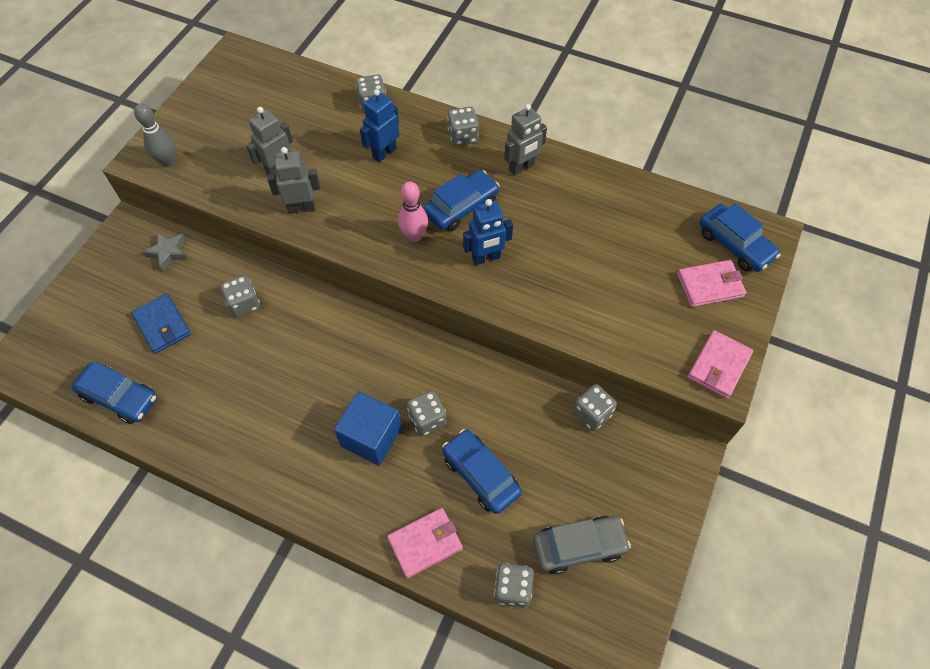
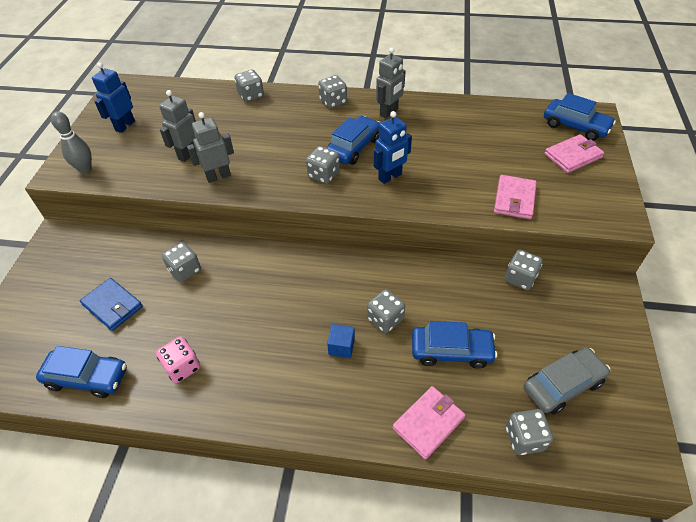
camera: 15 degrees left, 10 degrees down
(168, 252) = (101, 247): grey star -> none
(210, 412) = (182, 367): none -> pink dice
(371, 437) = (341, 347): blue cube -> blue cube, size x0.53
(384, 153) = (274, 125): blue robot -> blue robot (125, 126)
(414, 236) = (323, 175): pink bowling pin -> grey dice
(480, 475) = (451, 351): blue car -> blue car turned 150 degrees clockwise
(718, 366) = (611, 207): pink wallet -> pink wallet (514, 199)

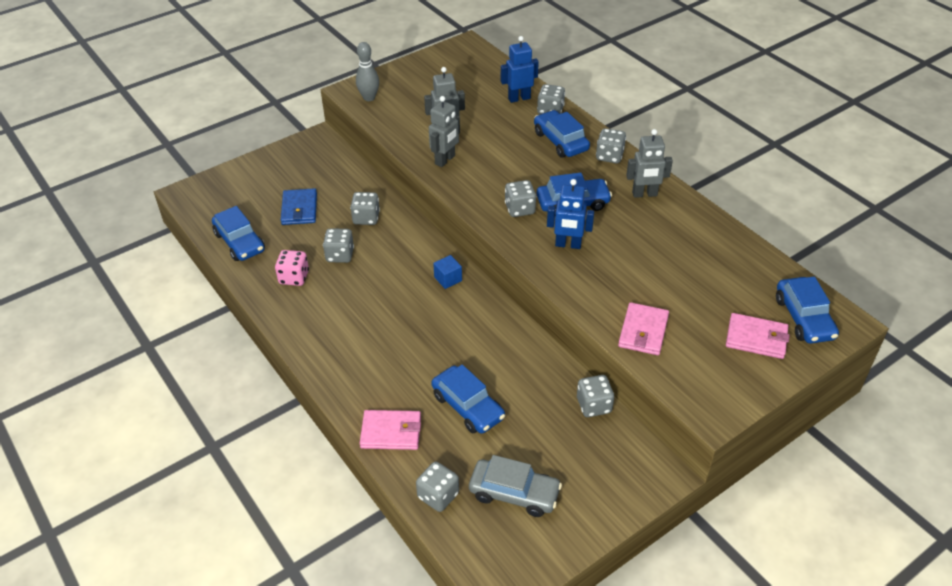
camera: 45 degrees right, 5 degrees down
(125, 126) = (430, 80): blue robot -> blue robot (519, 98)
(218, 176) = (445, 160): grey robot -> grey robot turned 105 degrees clockwise
(287, 111) = (560, 141): none -> blue car
(341, 347) = (400, 343): blue cube -> blue cube (448, 279)
(385, 319) = (452, 350): grey dice -> grey dice (340, 255)
(514, 199) = (643, 331): pink wallet -> pink wallet turned 45 degrees counterclockwise

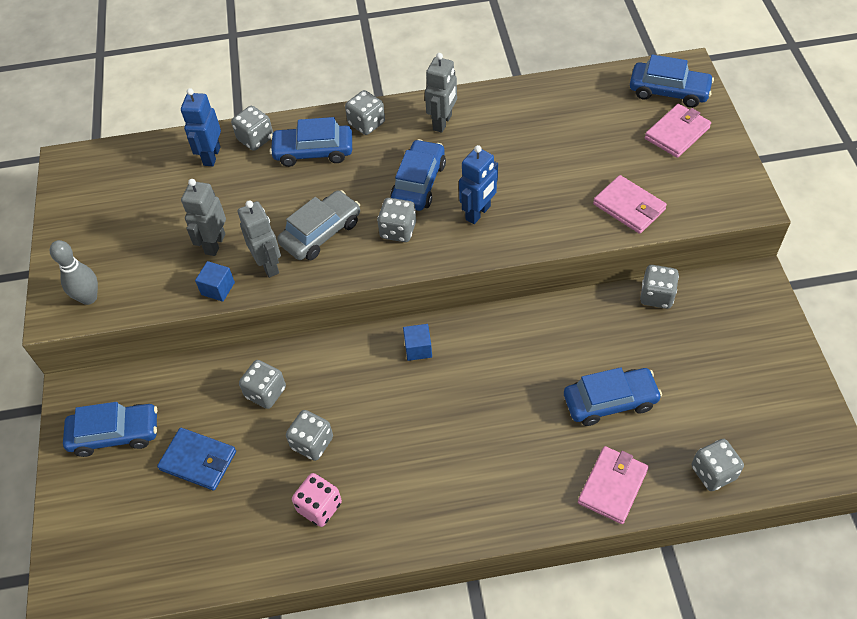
camera: 60 degrees left, 10 degrees up
(240, 242) = (213, 552): blue car -> blue car (115, 434)
(411, 146) = (218, 288): none -> blue cube
(514, 493) = (735, 405): grey car -> grey car (321, 233)

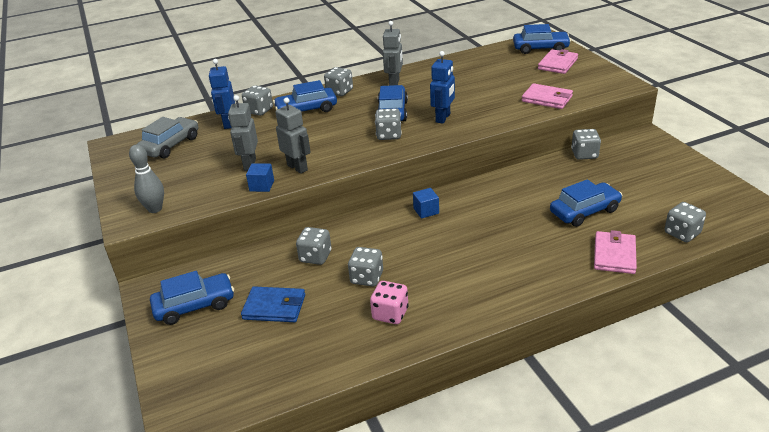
camera: 15 degrees left, 20 degrees down
(321, 233) = (331, 146): grey car -> grey car (170, 145)

